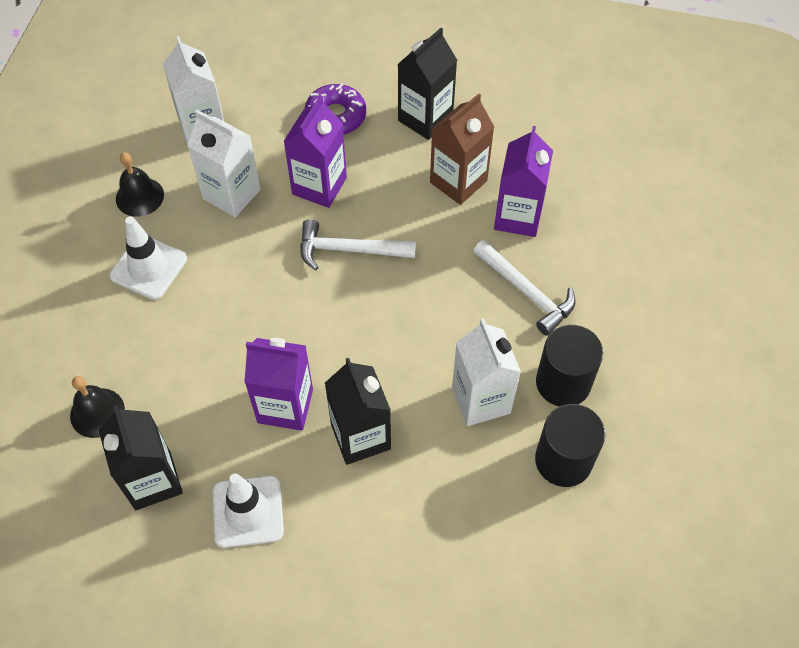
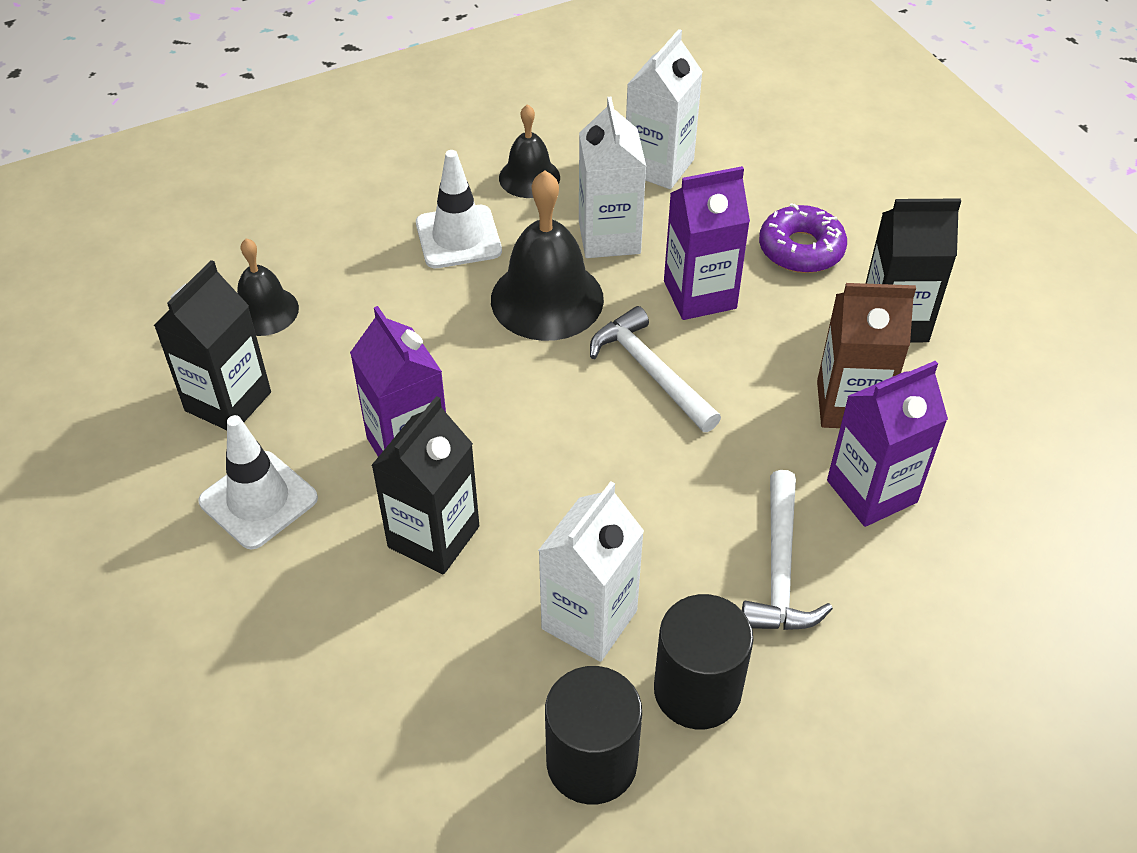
camera: 50 degrees right, 10 degrees down
(246, 259) = (547, 299): none -> black bell

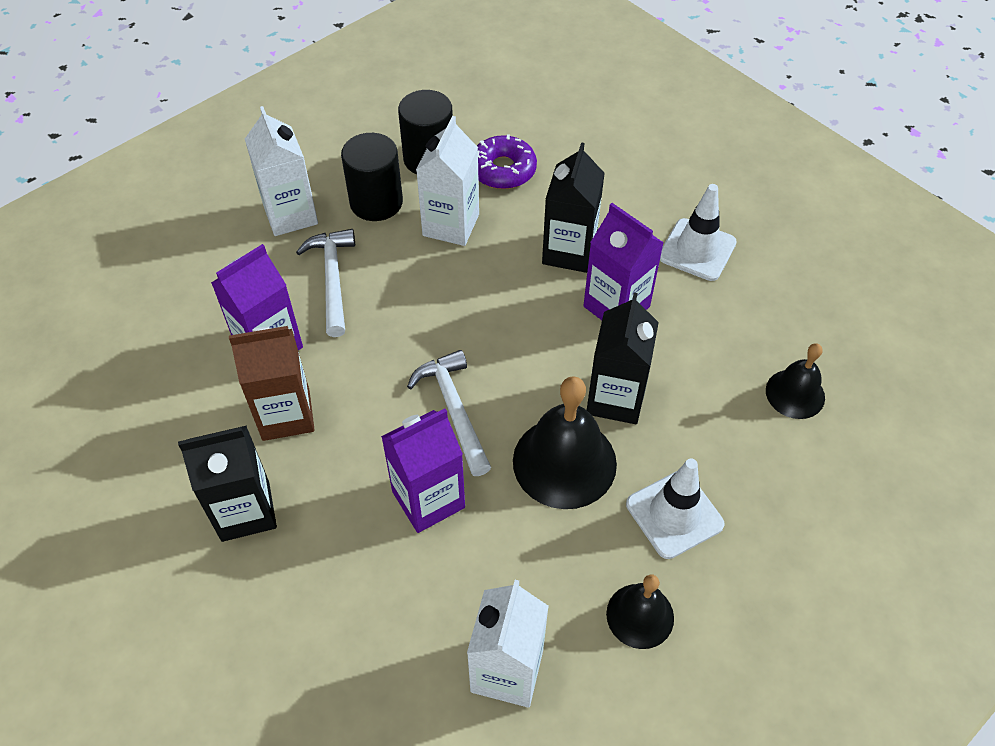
camera: 165 degrees right, 5 degrees up
(228, 401) = (767, 311): black carton -> black carton (615, 398)
(609, 237) = (531, 550): white carton -> white carton (290, 215)
(651, 371) = (454, 409): white hammer -> white hammer turned 150 degrees counterclockwise
(801, 249) = (337, 581): purple donut -> purple donut (503, 170)

